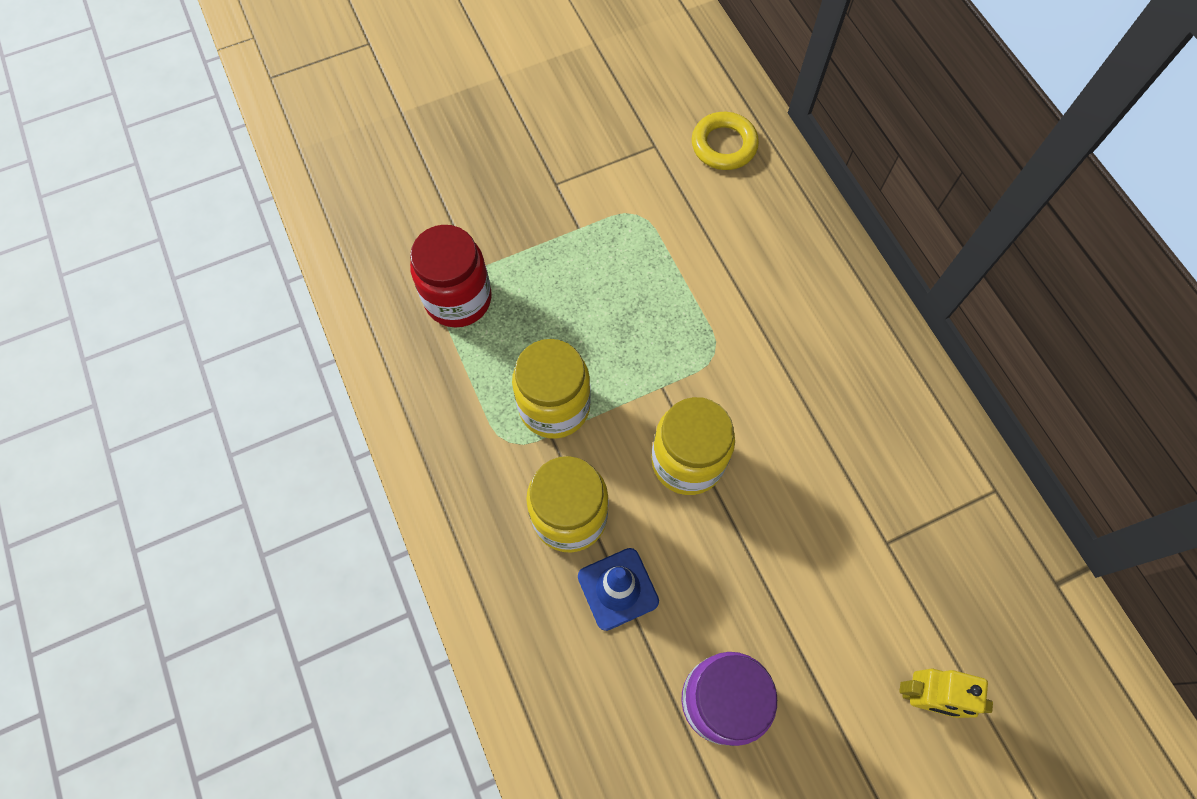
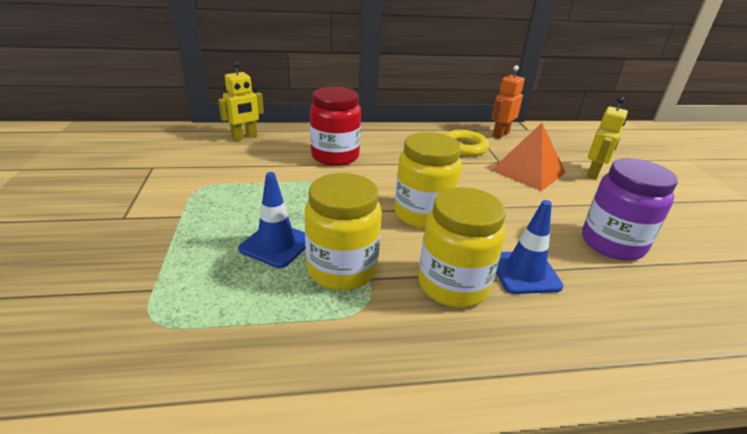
camera: 75 degrees left, 35 degrees down
(458, 299) = (175, 309): red jar -> red jar (335, 156)
(568, 334) = (276, 244): none -> blue traffic cone
(724, 145) = (187, 144): yellow ring -> yellow ring (464, 147)
(777, 192) = (244, 137): none -> yellow robot
(876, 588) = (528, 171): none -> orange pyramid
(1000, 537) = (500, 134): none -> orange robot

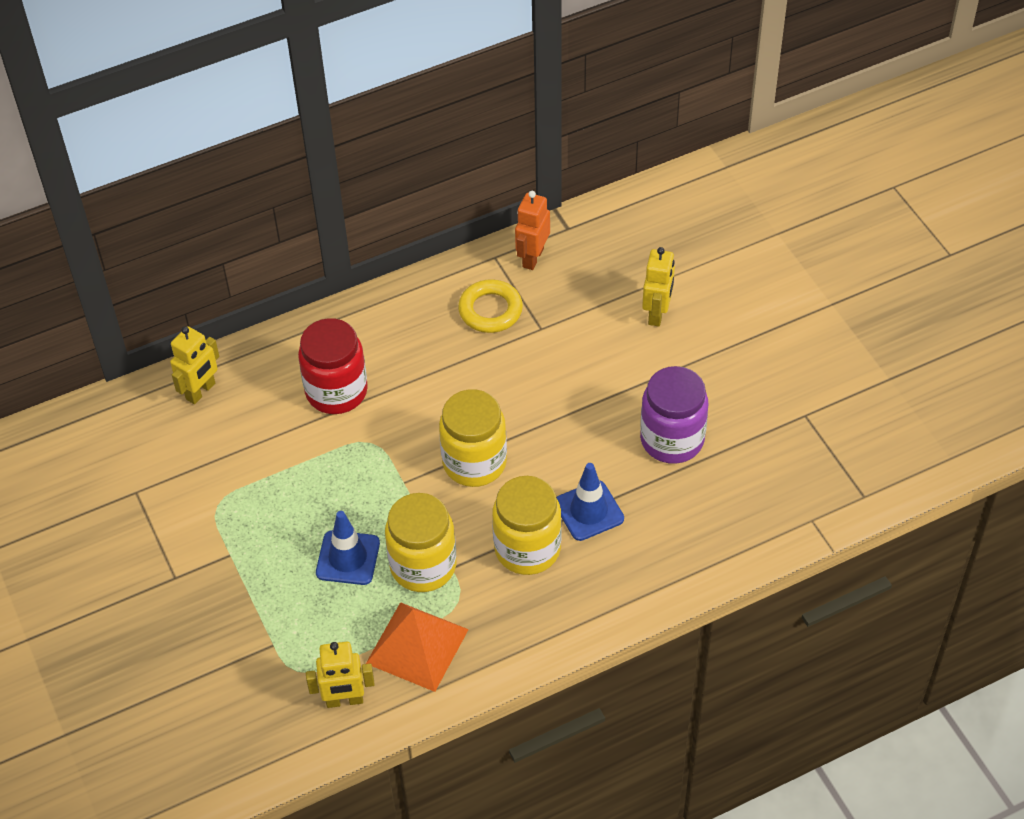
camera: 15 degrees left, 20 degrees up
(175, 369) = (344, 700): none -> yellow robot
(528, 171) = (578, 337): orange pyramid -> orange pyramid (417, 646)

